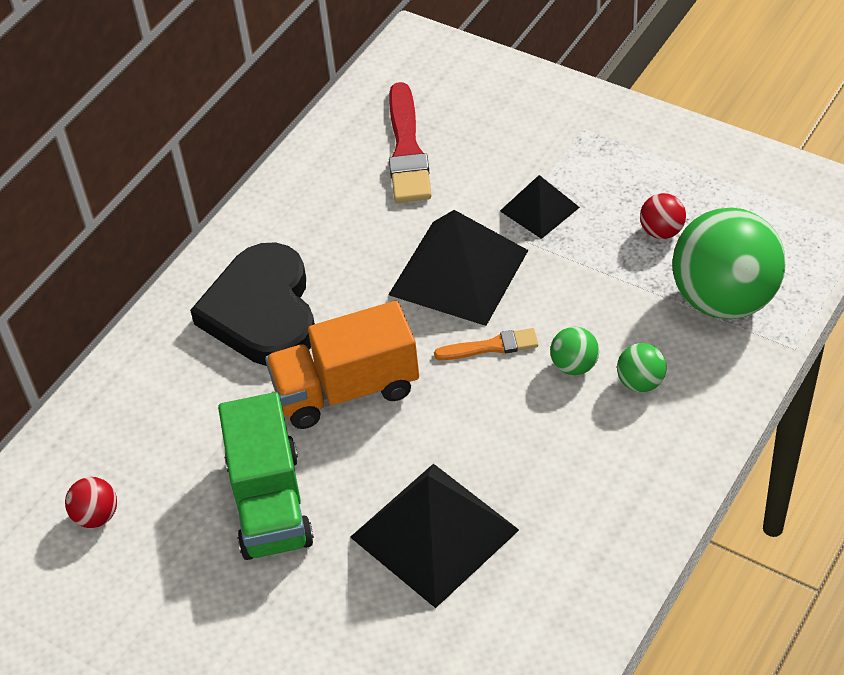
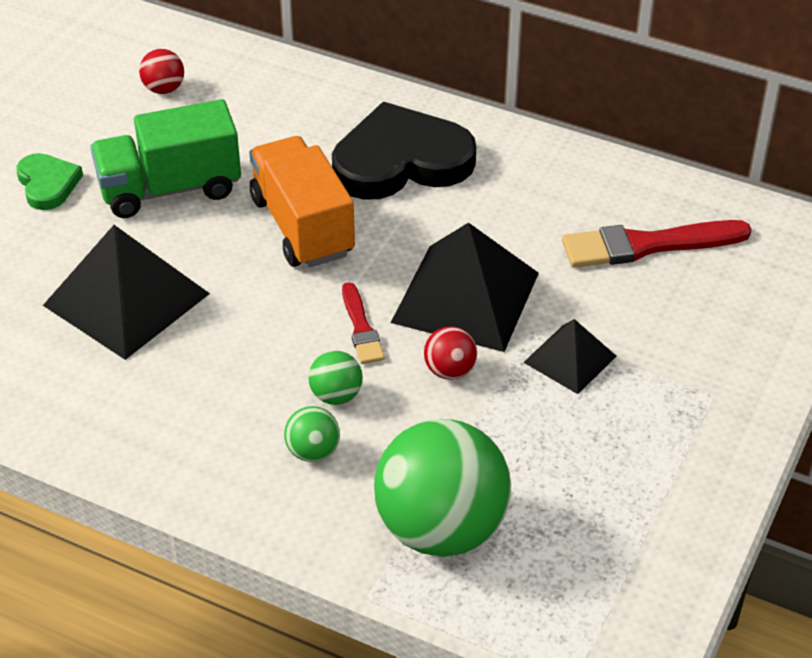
camera: 80 degrees right, 5 degrees down
(241, 619) = (47, 184): none -> green heart
(491, 346) = (361, 328): orange brush -> red brush
(661, 231) = (547, 470): red ball -> red ball (450, 371)

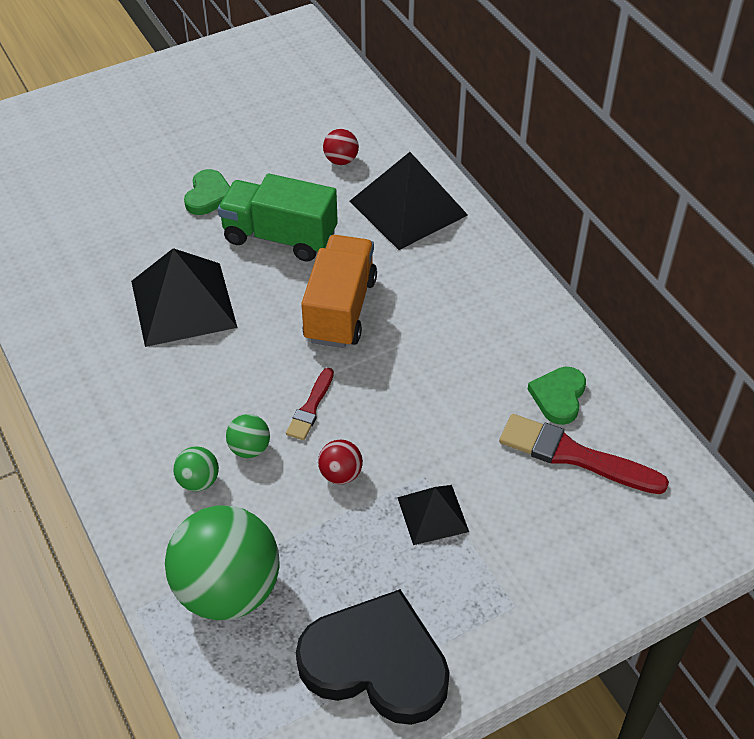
camera: 35 degrees right, 5 degrees up
(401, 161) = (452, 293): black heart -> black heart (376, 663)
(465, 297) = (402, 424): black pyramid -> black pyramid (408, 208)
(586, 203) = (558, 397): none -> green heart

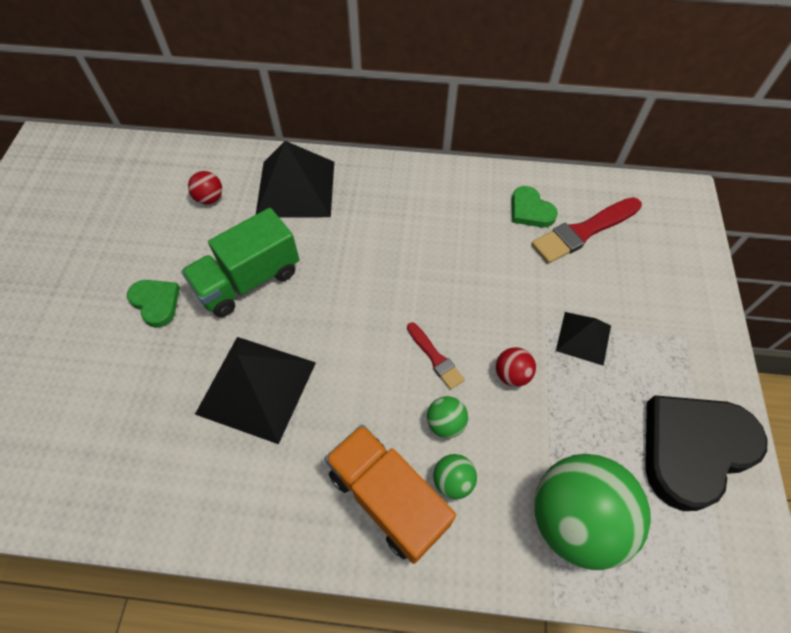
camera: 55 degrees left, 10 degrees up
(340, 309) = (355, 284): orange truck -> orange truck (387, 498)

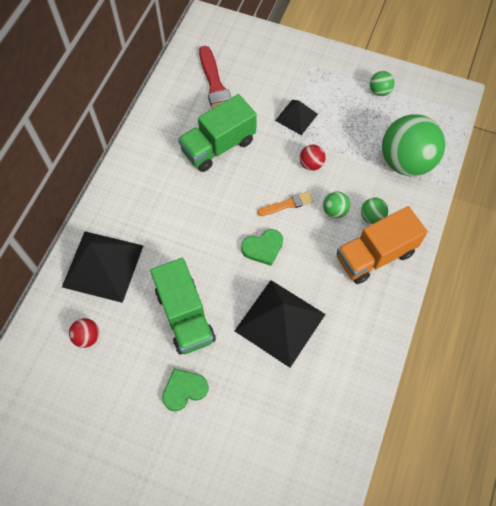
camera: 75 degrees left, 5 degrees up
(435, 358) = (287, 204): red brush -> orange brush
(494, 256) = (218, 146): none -> green truck
(530, 210) = (186, 112): green heart -> green heart (263, 248)
(693, 449) = (379, 91): black heart -> green ball

